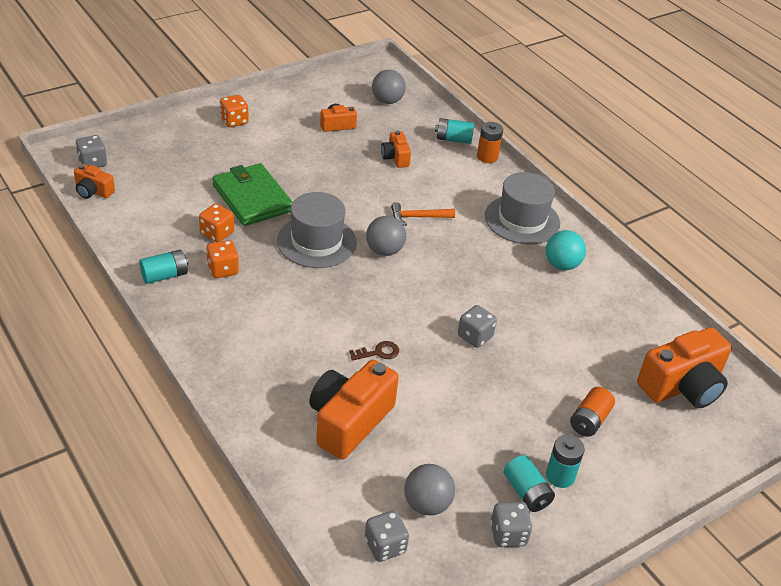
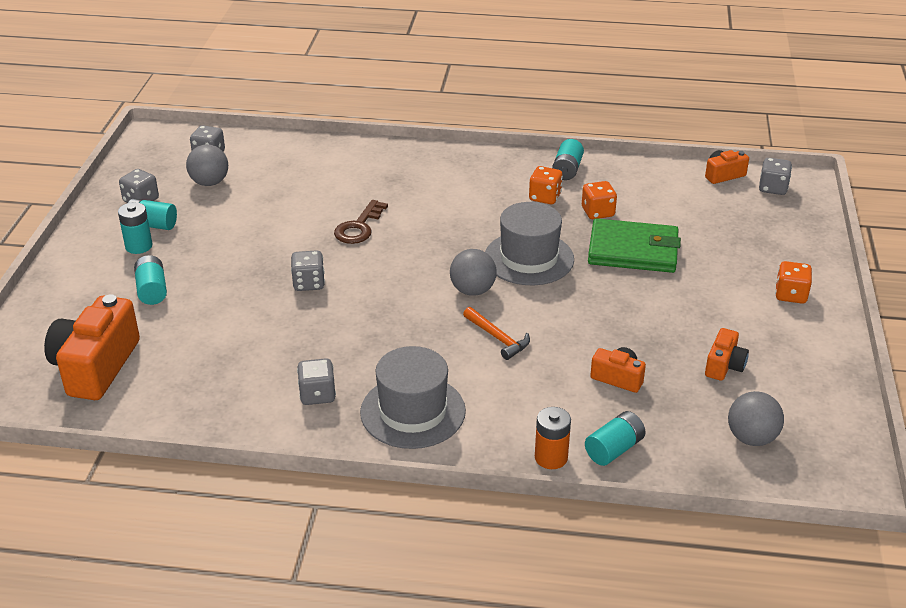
camera: 135 degrees right, 5 degrees down
(349, 421) = (315, 185): orange camera -> none
(378, 352) = (359, 227): brown key -> brown key, size x1.55
(418, 217) = (498, 338): orange hammer -> orange hammer turned 105 degrees clockwise
(561, 265) = (317, 395): turquoise ball -> grey dice
(589, 420) = (152, 290): orange battery -> turquoise battery

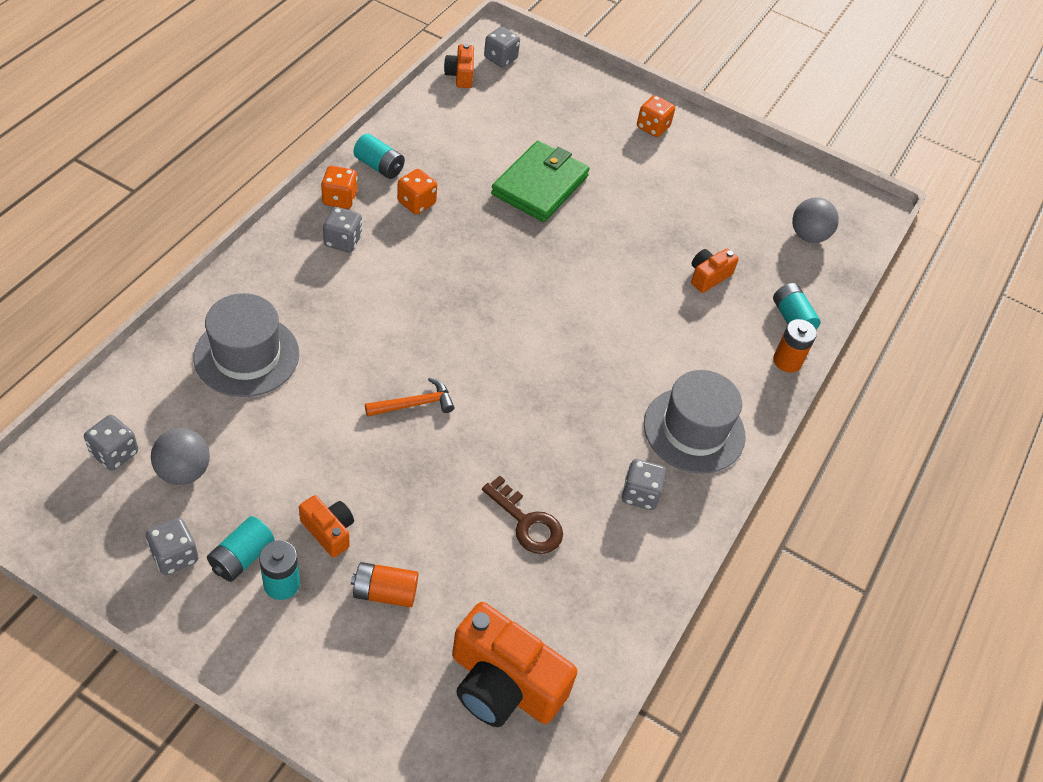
camera: 75 degrees left, 15 degrees up
(152, 290) = (385, 592): turquoise battery -> orange battery
(309, 283) = (454, 441): grey dice -> grey dice (343, 241)
(359, 227) = (376, 364): brown key -> brown key (527, 522)
(472, 290) = (539, 318): grey ball -> none
(498, 338) = (619, 330): orange hammer -> orange hammer (414, 404)
(529, 258) = (511, 258): grey hat -> grey hat (246, 355)
(597, 212) = (466, 179): orange dice -> orange dice (339, 199)
(724, 366) = (721, 208): orange camera -> orange camera (329, 531)

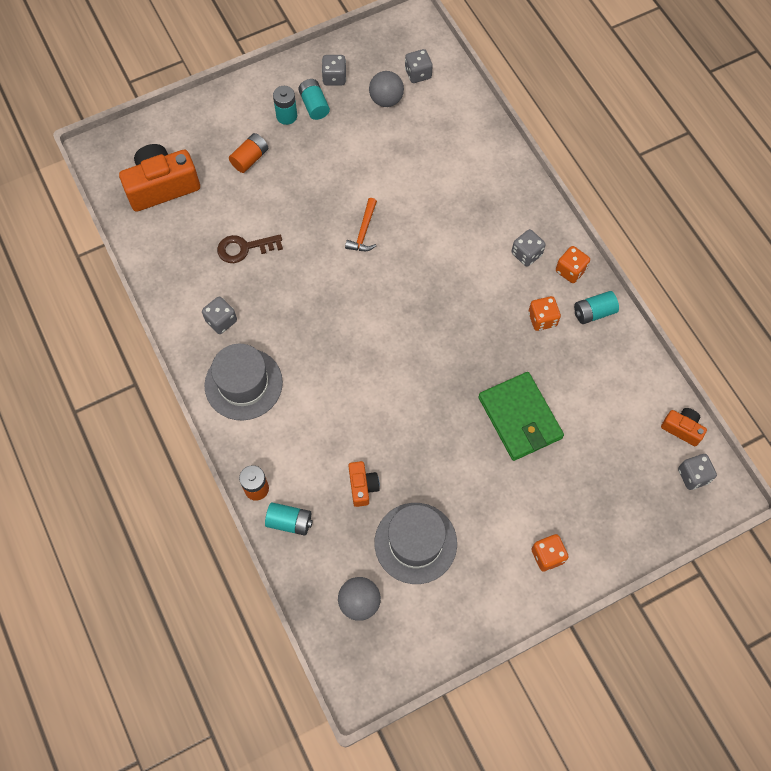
camera: 130 degrees right, 15 degrees up
(246, 355) = (454, 160): grey hat -> grey hat (415, 543)
(329, 531) = (304, 149): orange camera -> none

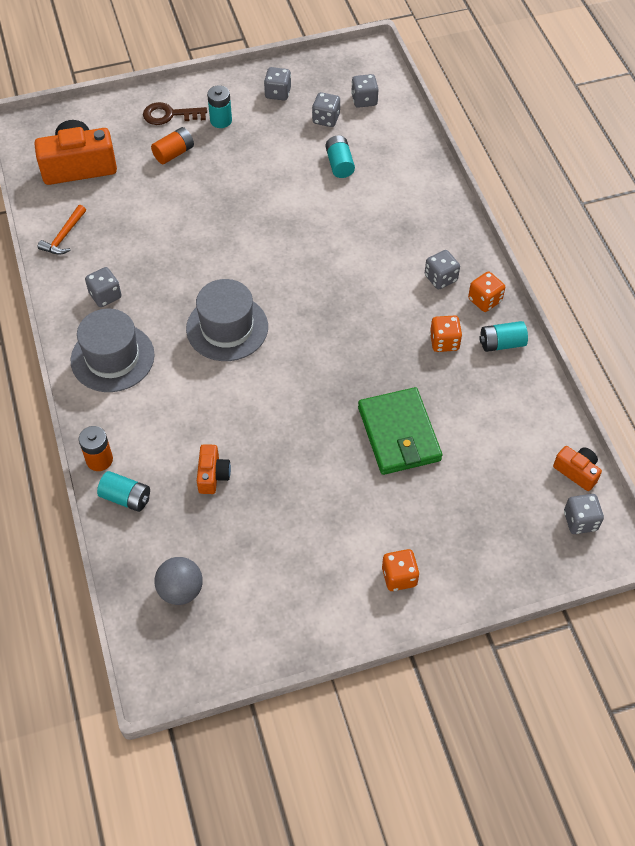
camera: 10 degrees right, 10 degrees down
(244, 248) = (146, 233): brown key -> brown key (169, 115)
(314, 105) = (251, 114): turquoise battery -> turquoise battery (339, 164)
(364, 231) = (274, 234): orange hammer -> orange hammer (64, 236)
(386, 100) = (326, 119): grey ball -> grey dice
(415, 543) = (256, 540): grey hat -> grey hat (227, 328)

